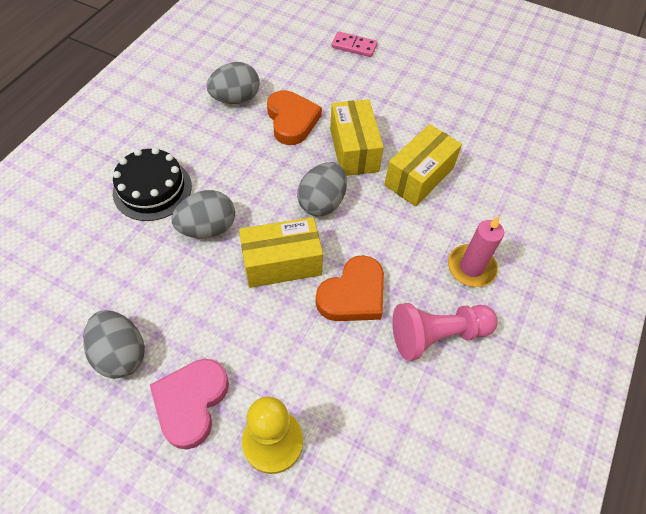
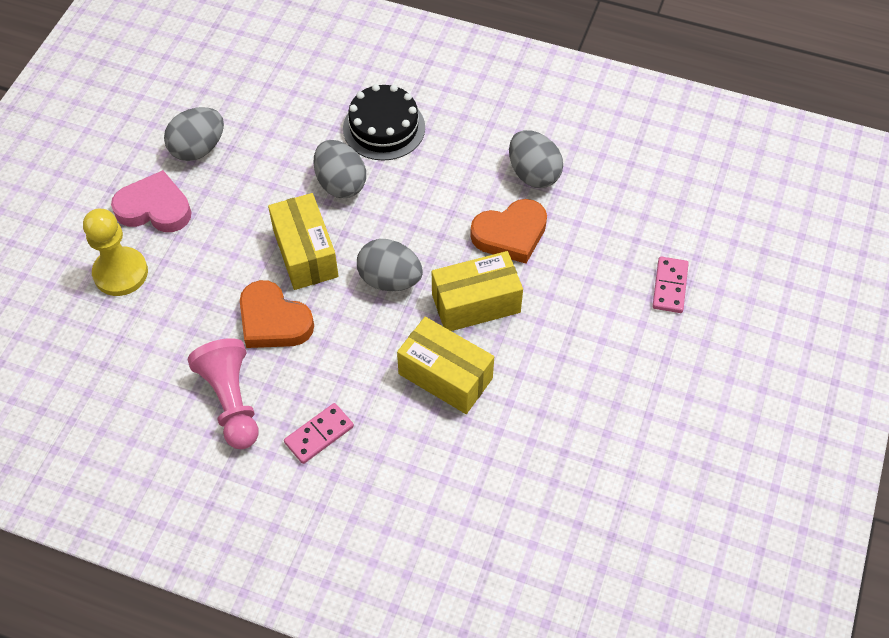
camera: 85 degrees right, 0 degrees up
(471, 267) = (319, 434): pink candle -> pink domino

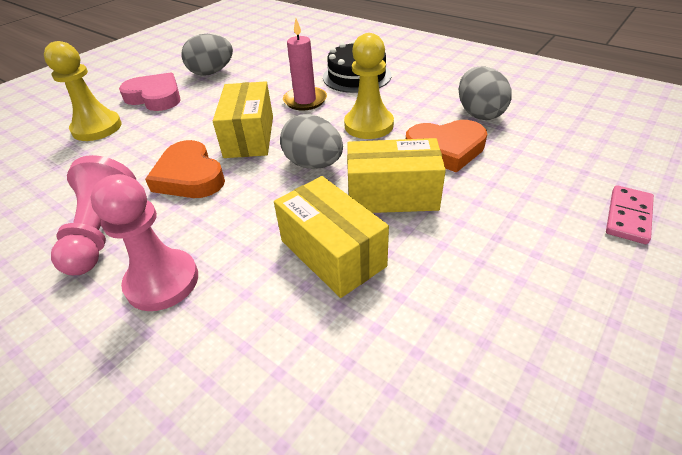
camera: 20 degrees right, 15 degrees down
(319, 434) = (162, 281): pink domino -> pink pawn
(340, 184) = (305, 101): grey egg -> pink candle
(425, 212) = (368, 125): none -> yellow pawn

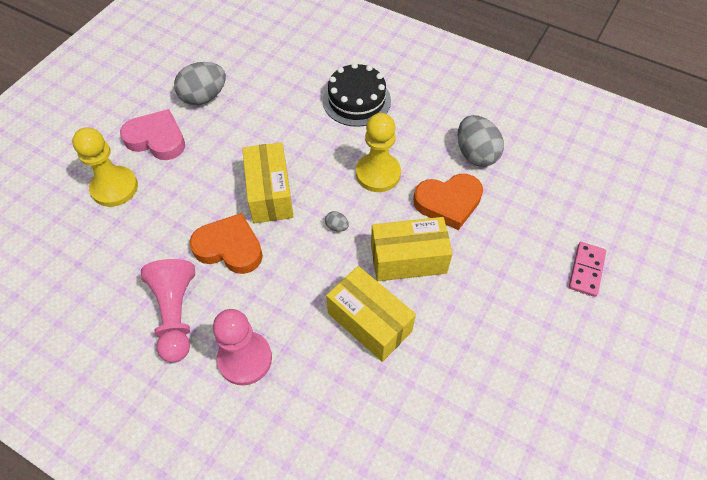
camera: 10 degrees left, 15 degrees up
(189, 176) = (229, 247): orange heart -> orange heart turned 150 degrees clockwise
(305, 101) = (312, 140): pink candle -> none
(313, 164) = (337, 227): grey egg -> grey egg, size x0.43

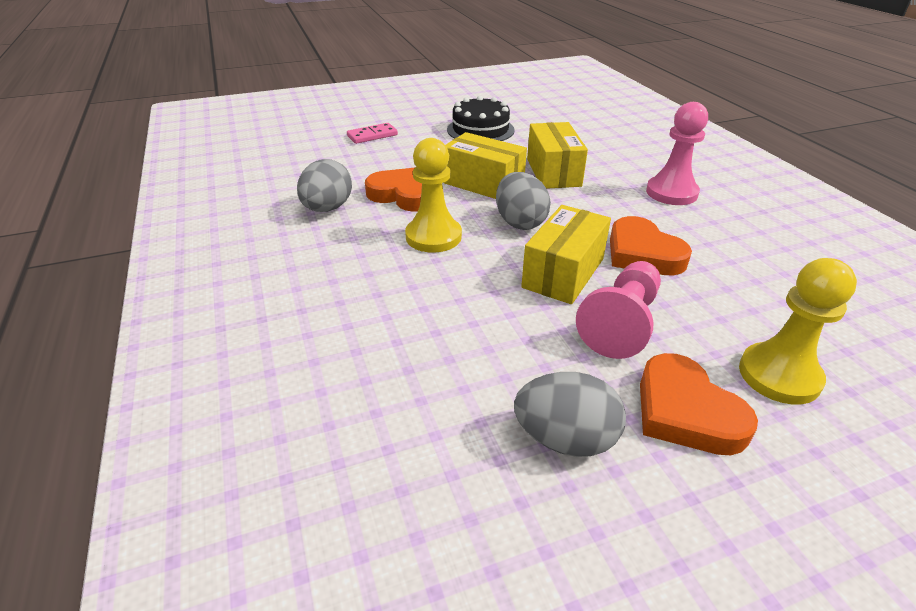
camera: 140 degrees left, 20 degrees down
(157, 139) = (686, 412): pink heart -> orange heart
(176, 314) = (726, 235): pink pawn -> pink pawn (621, 323)
(337, 227) = (520, 222): grey egg -> grey egg, size x2.32
(356, 100) = (359, 307): black cake -> black cake (480, 130)

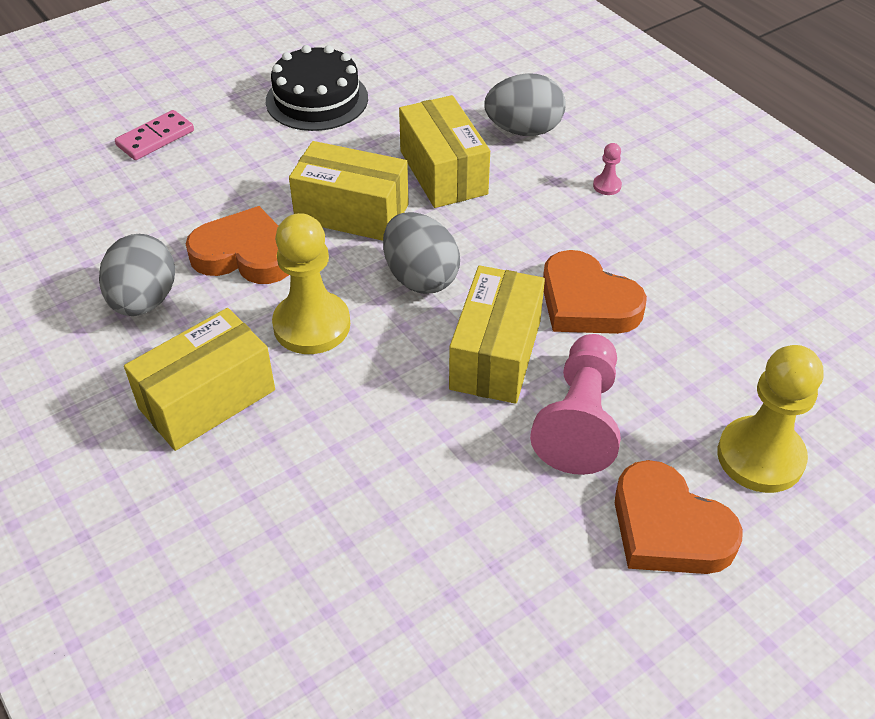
camera: 15 degrees left, 10 degrees up
(344, 265) = (207, 399): none -> yellow box
(565, 439) = (547, 593): grey egg -> grey egg (523, 130)
(671, 193) = (607, 186): pink pawn -> pink pawn, size x0.41

